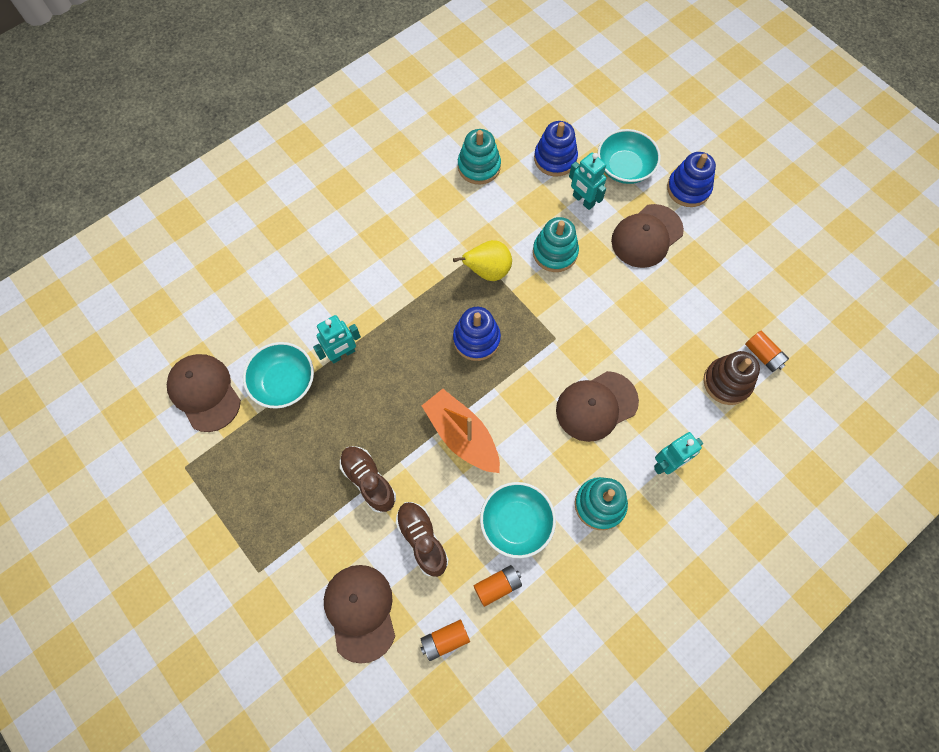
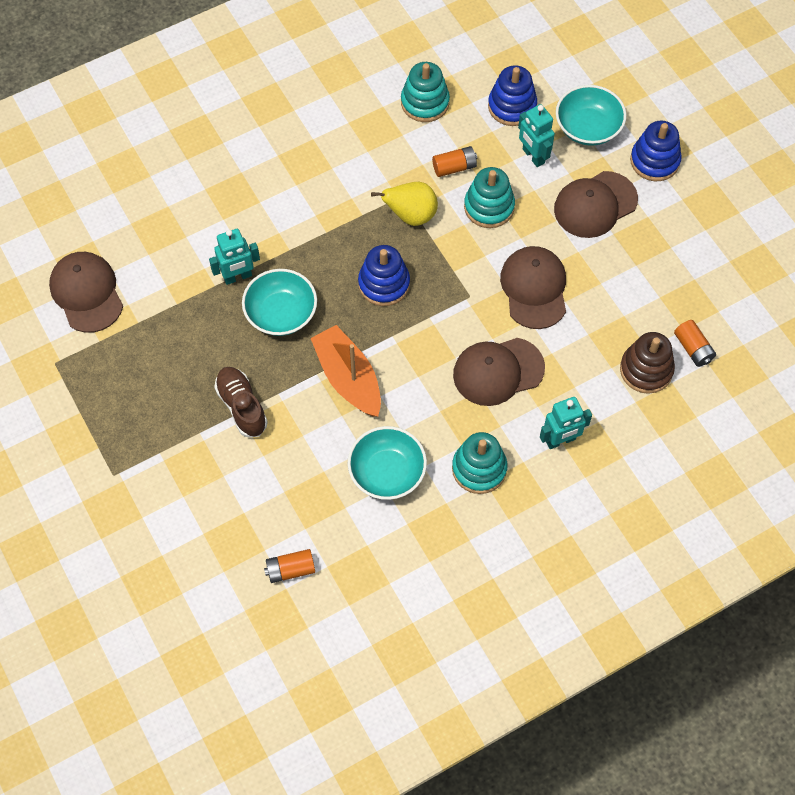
camera: 10 degrees right, 5 degrees down
(284, 382) = (171, 296): turquoise bowl -> turquoise bowl (281, 313)
(360, 612) = (210, 529): brown cap -> brown cap (534, 288)
(422, 540) = (286, 472): brown shoe -> none
(497, 586) = (355, 529): orange battery -> orange battery (454, 167)

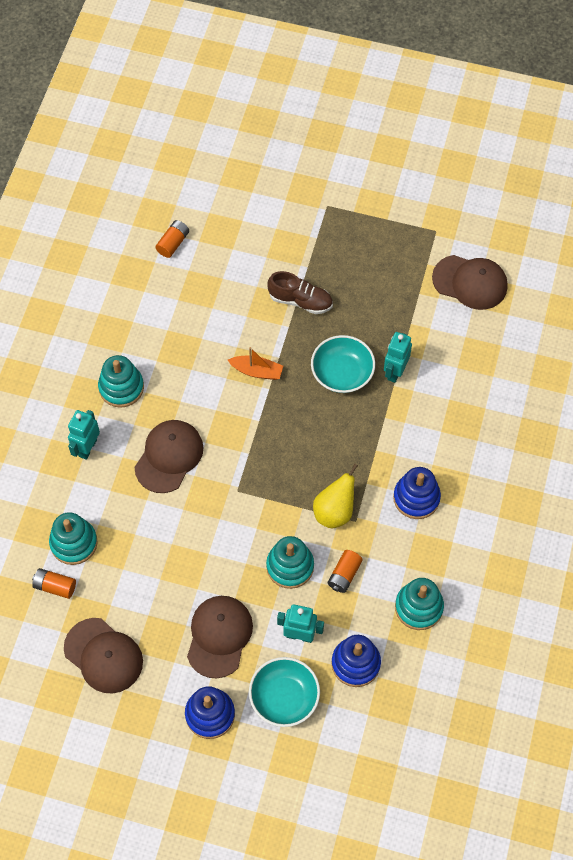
camera: 135 degrees right, 0 degrees up
(348, 378) = (257, 371): orange boat -> orange boat, size x0.61
(384, 284) = (300, 449): blue stacking toy -> blue stacking toy (416, 498)
(387, 472) = (174, 338): turquoise bowl -> none
(534, 288) = (200, 534): brown cap -> brown cap (103, 656)
(646, 370) = (74, 543): brown stacking toy -> turquoise stacking toy

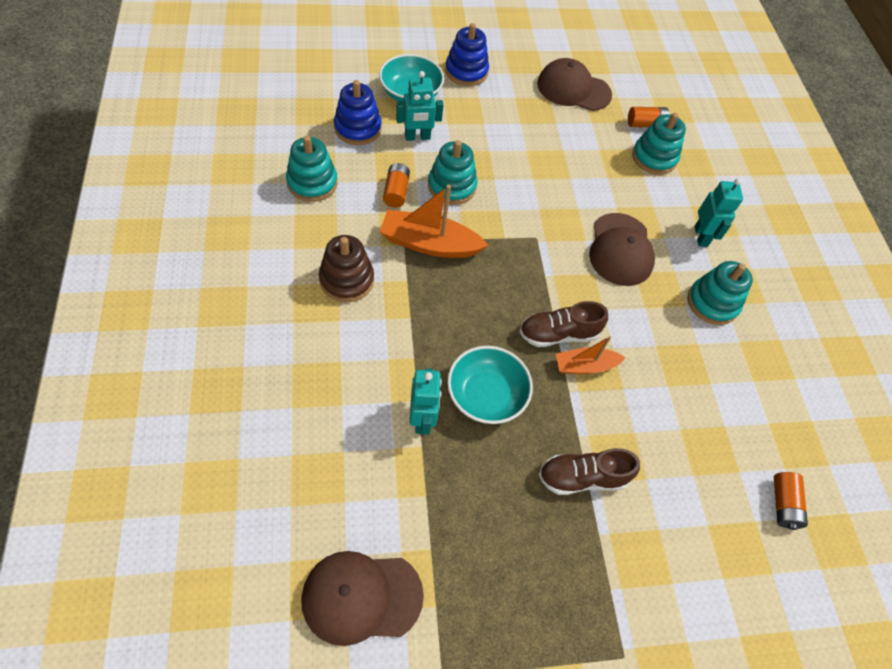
camera: 150 degrees right, 5 degrees down
(219, 636) = (487, 121): brown cap -> none
(264, 401) = (558, 334): none -> brown shoe
(334, 511) = (429, 244): yellow pear -> orange boat
(416, 498) = (347, 280): blue stacking toy -> brown stacking toy

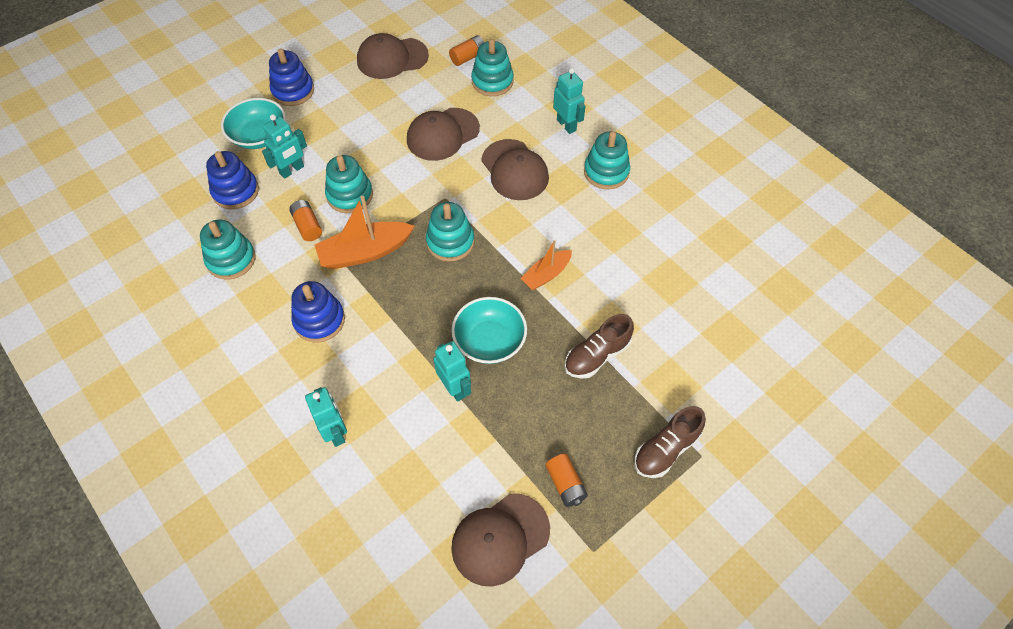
camera: 25 degrees left, 0 degrees up
(288, 389) = (335, 432): none -> turquoise robot
(347, 280) = (319, 320): brown stacking toy -> blue stacking toy
(513, 280) = (450, 242): none -> turquoise stacking toy
(558, 334) = (511, 262): brown shoe -> brown shoe (666, 449)
(573, 179) = (442, 134): none -> brown cap
(783, 504) = (739, 287): orange battery -> orange battery (565, 484)

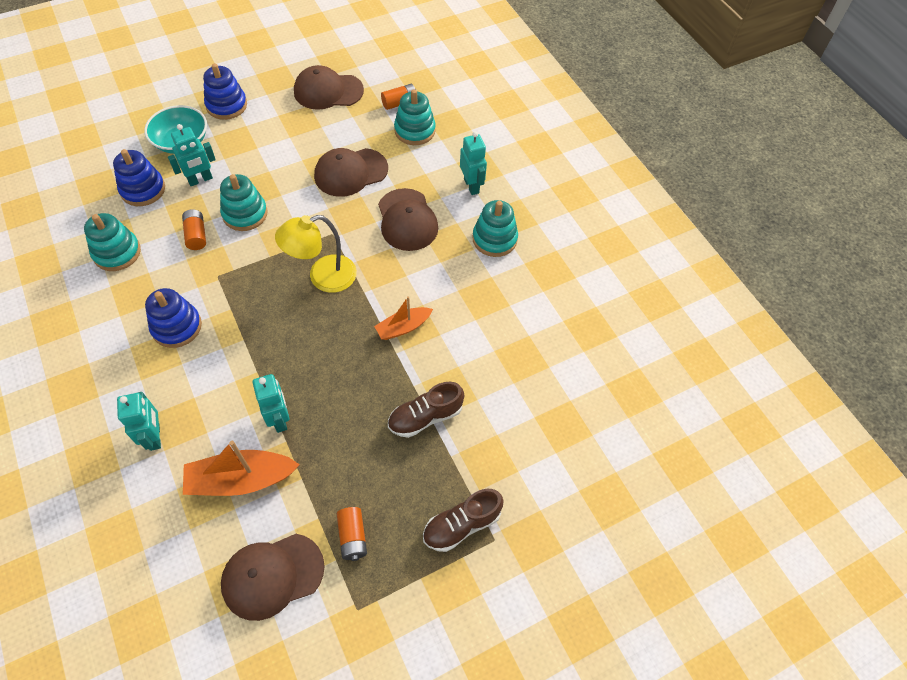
camera: 10 degrees right, 0 degrees up
(365, 252) = (240, 271): orange boat -> orange boat (241, 479)
(450, 242) = (323, 277): turquoise stacking toy -> yellow lamp
(489, 341) = (327, 380): turquoise bowl -> none

